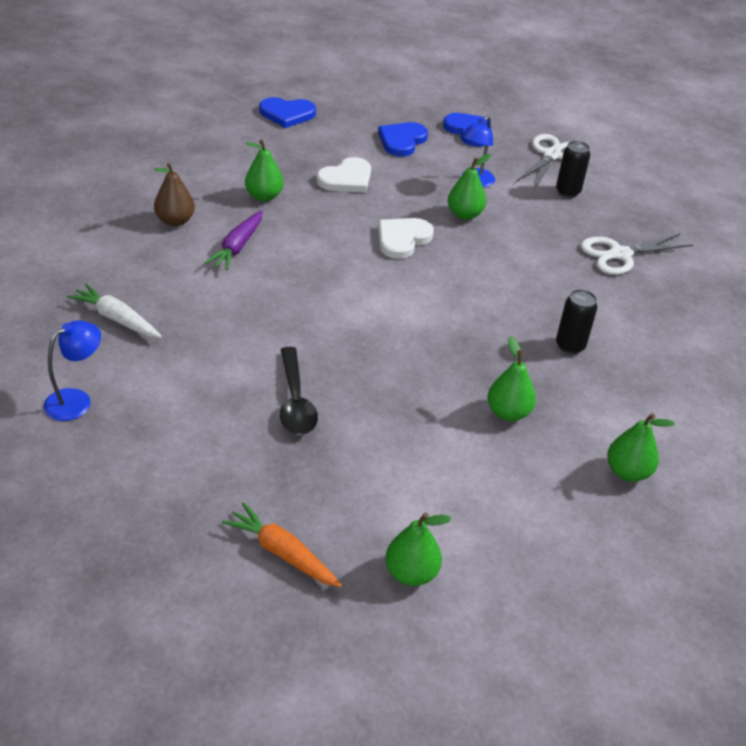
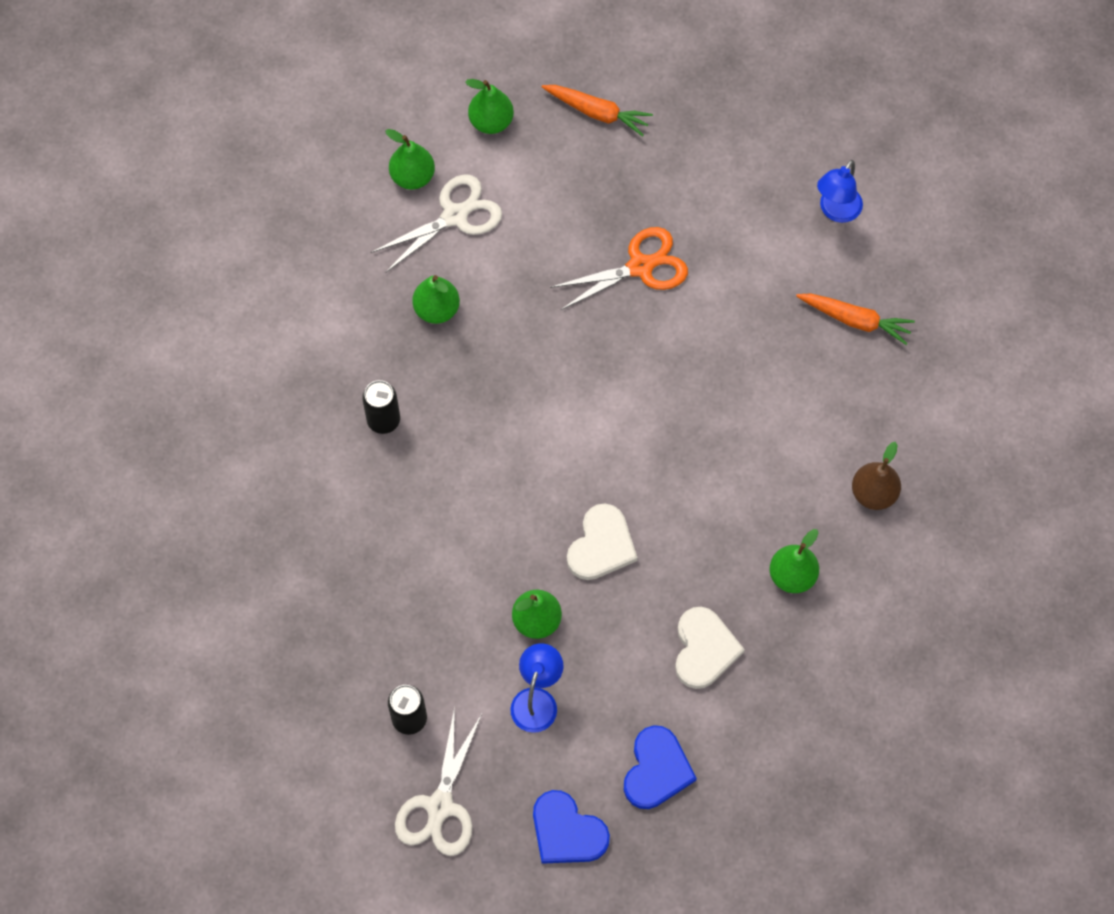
camera: 170 degrees right, 25 degrees up
(116, 319) = (855, 320): white carrot -> orange carrot
(237, 247) = (784, 469): purple carrot -> none
(287, 114) = (836, 784): blue heart -> none
(295, 401) = (640, 266): black spoon -> orange scissors
(346, 179) = (704, 649): white heart -> white heart turned 150 degrees clockwise
(620, 255) = (334, 600): white scissors -> white scissors (455, 216)
(627, 472) = (318, 270): green pear -> green pear (412, 177)

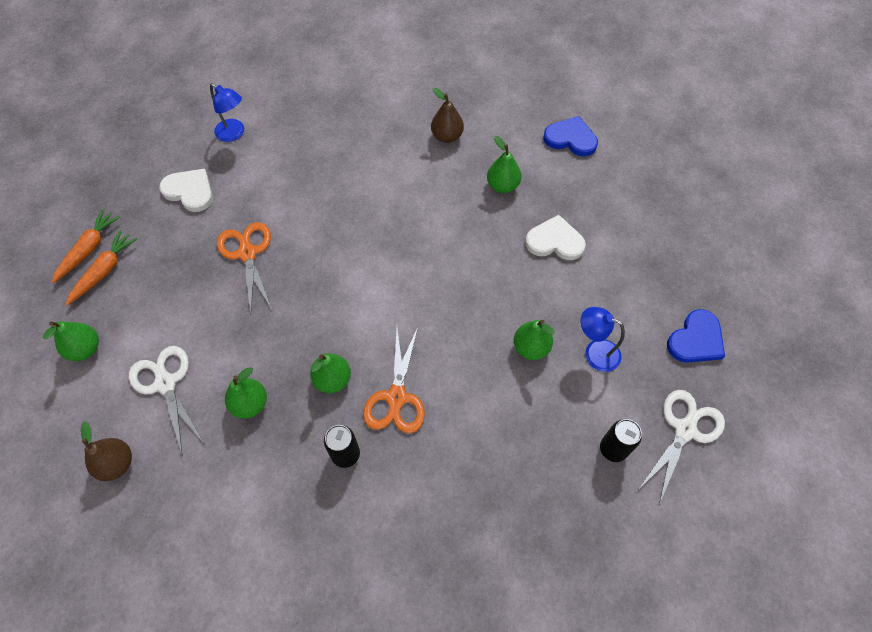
camera: 85 degrees left, 5 degrees down
(358, 191) = (116, 464): none -> brown pear
(412, 177) = (117, 416): green pear -> green pear (333, 380)
(440, 807) = (685, 429): white scissors -> white scissors turned 75 degrees counterclockwise
(456, 467) = (396, 398): none -> orange scissors
(601, 545) = (472, 298): white heart -> white heart (190, 191)
(656, 770) = (645, 278): blue heart -> blue heart (571, 138)
(855, 320) = (319, 132): orange carrot -> orange carrot (88, 249)

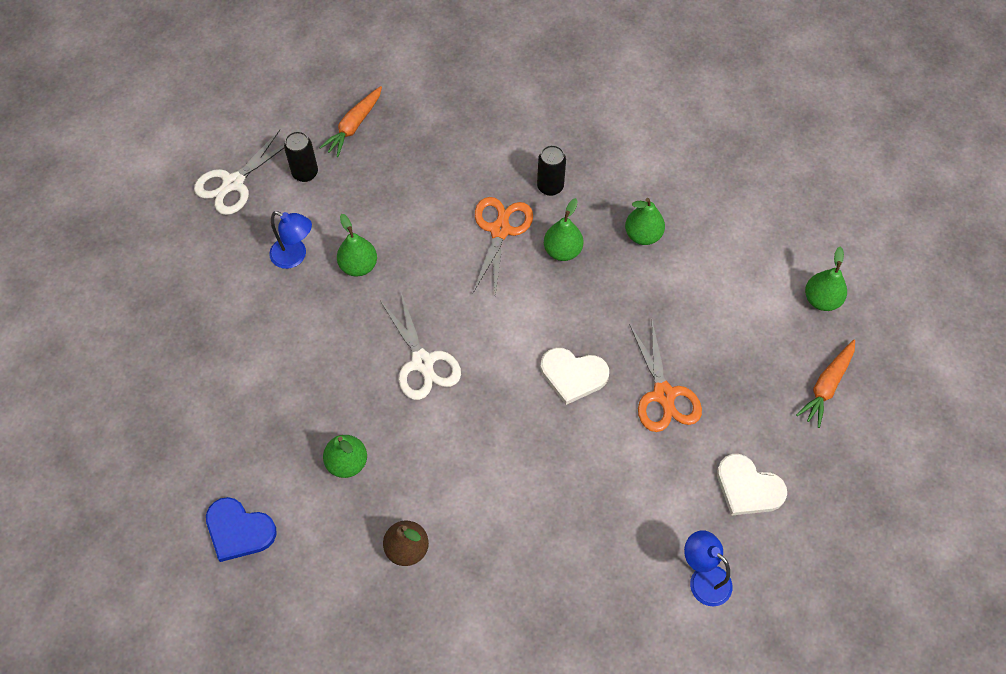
camera: 175 degrees left, 0 degrees up
(88, 249) = (853, 415): orange carrot -> orange carrot (354, 126)
(116, 464) = (760, 194): brown pear -> none
(165, 383) = (730, 260): white scissors -> white scissors (423, 362)
(555, 241) = (302, 381): white heart -> white heart (573, 375)
(696, 340) = (187, 261): blue heart -> none

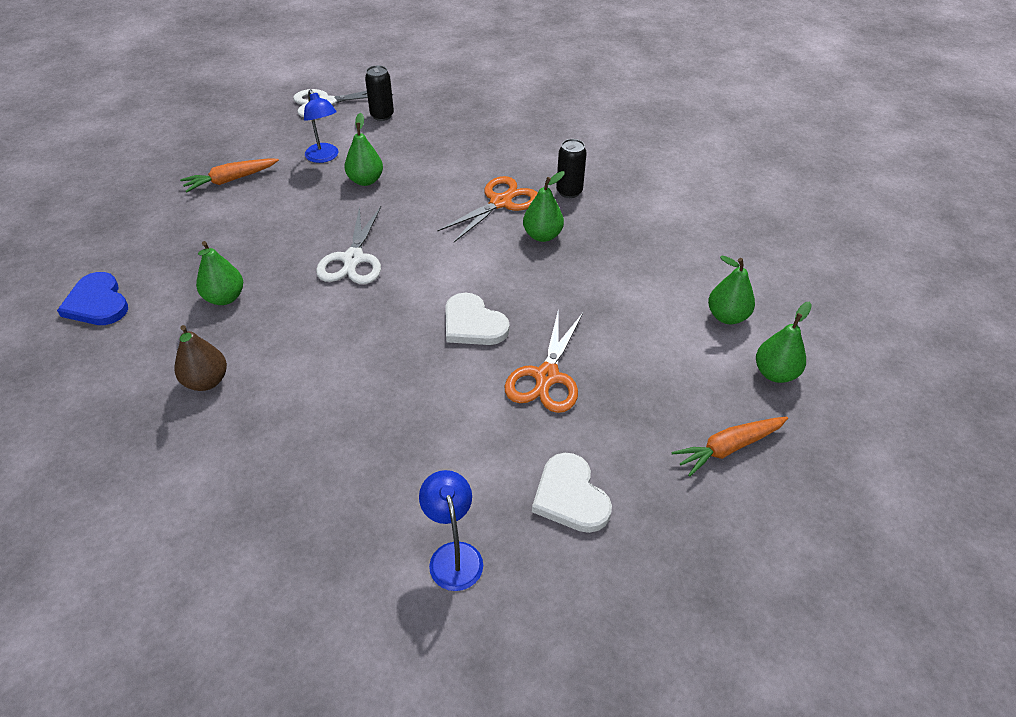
camera: 30 degrees right, 15 degrees down
(354, 126) = (445, 103): orange carrot -> orange carrot (230, 180)
(643, 235) = (626, 253): green pear -> green pear (727, 316)

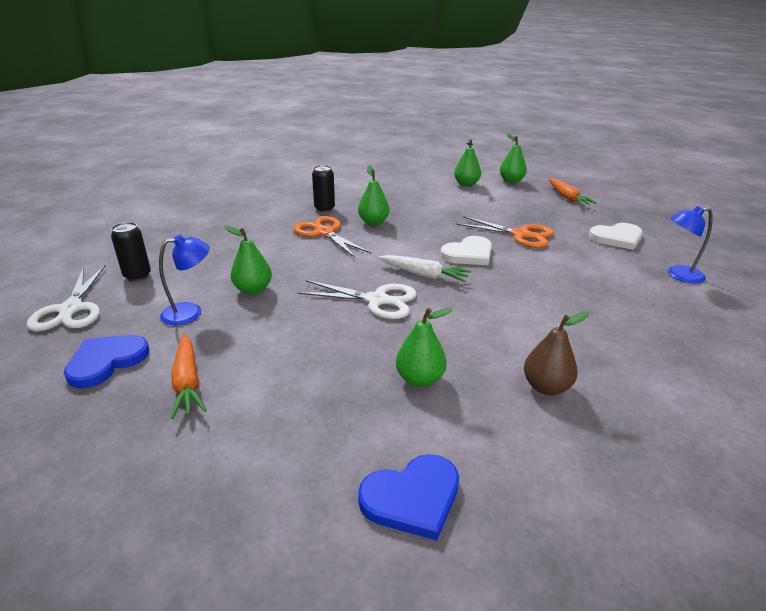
camera: 80 degrees left, 15 degrees down
(257, 139) = (106, 361): none -> blue heart
(412, 288) = (424, 275): none -> white carrot

